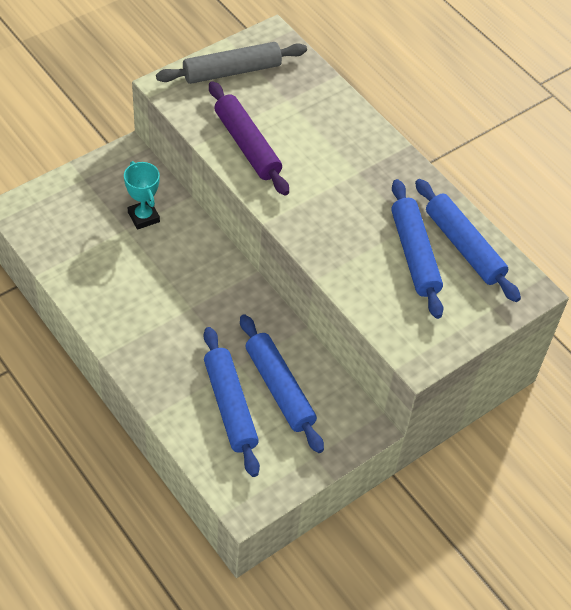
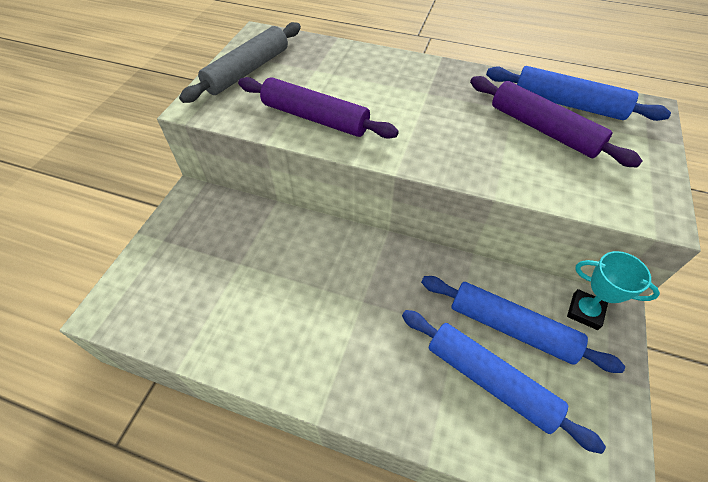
camera: 30 degrees left, 0 degrees up
(143, 217) = (248, 242): turquoise trophy -> turquoise trophy (585, 311)
(414, 254) = (543, 129): blue rolling pin -> purple rolling pin

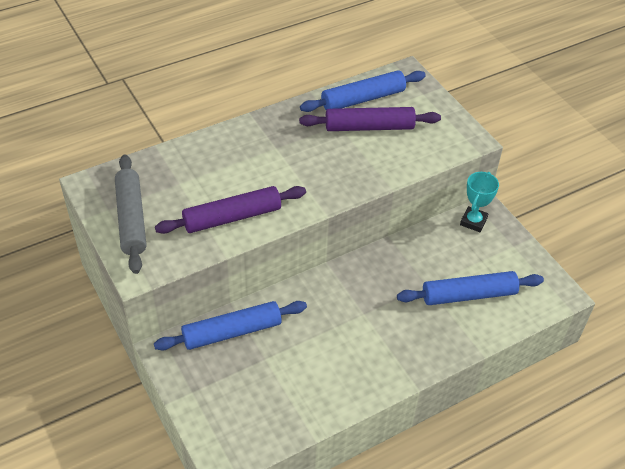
camera: 50 degrees left, 5 degrees down
(511, 328) = (450, 260): blue rolling pin -> blue rolling pin (232, 332)
(585, 311) = (473, 221): turquoise trophy -> turquoise trophy turned 45 degrees counterclockwise

